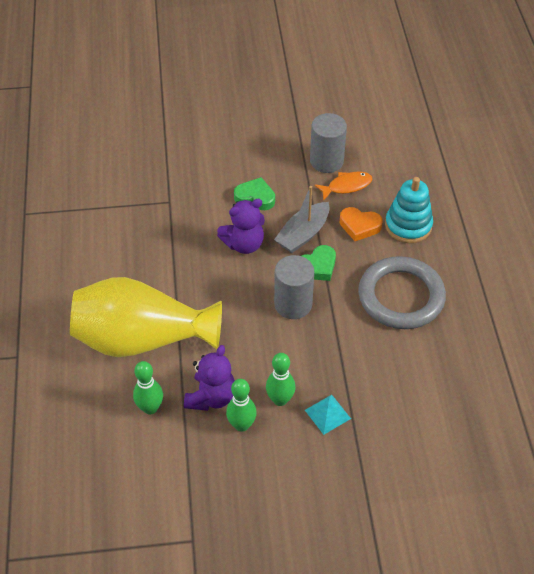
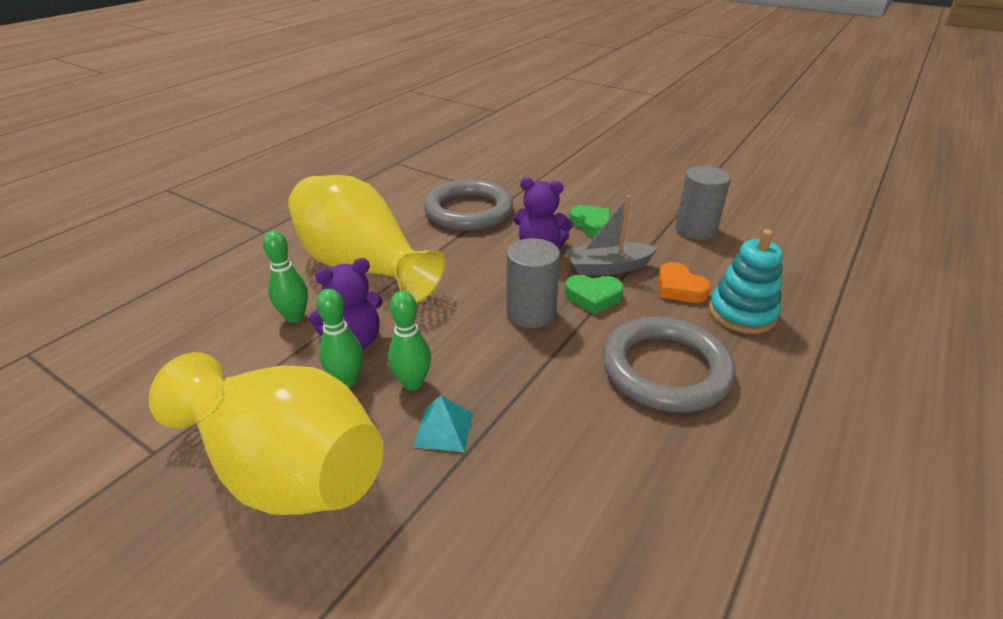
camera: 40 degrees right, 15 degrees down
(153, 236) = (468, 211): none -> grey ring
(274, 493) = (285, 468): none -> yellow vase
(346, 186) = (698, 254): orange fish -> none

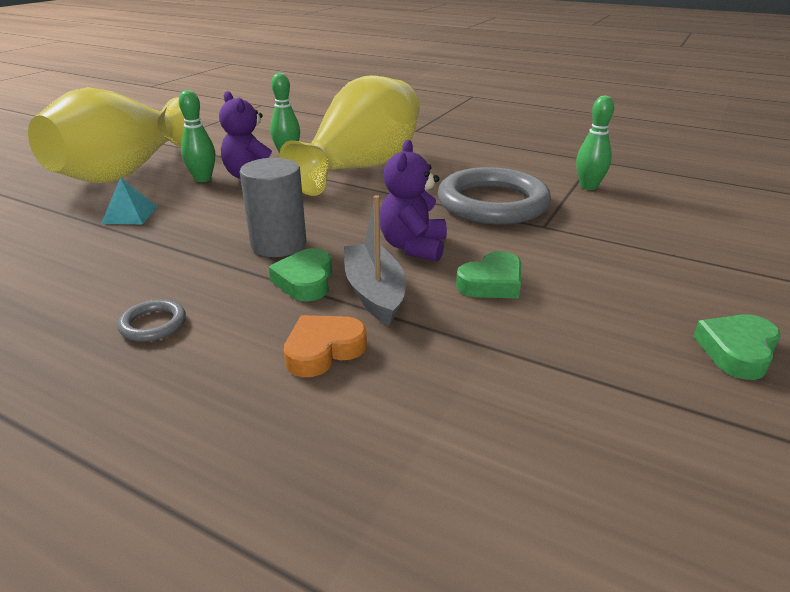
camera: 85 degrees right, 5 degrees down
(413, 383) = (190, 200): green bowling pin -> green bowling pin (588, 187)
(650, 173) = (737, 351): none -> green heart
(665, 369) = (153, 324): grey ring -> grey ring, size x0.41
(695, 229) = (518, 388): grey cylinder -> none
(742, 313) = (251, 407): turquoise stacking toy -> none

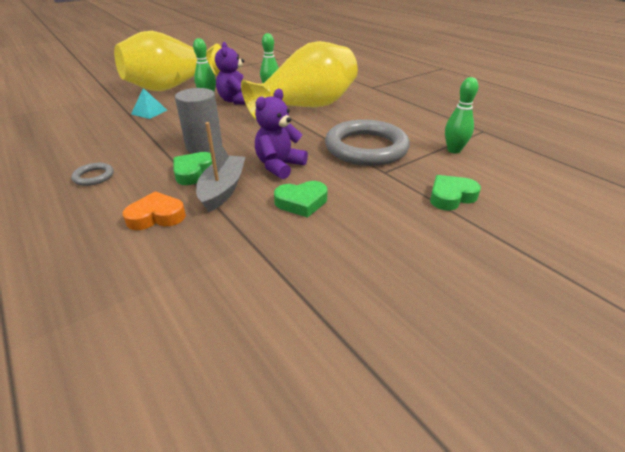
camera: 25 degrees right, 5 degrees up
(737, 351) = (424, 304): green heart -> green heart (451, 197)

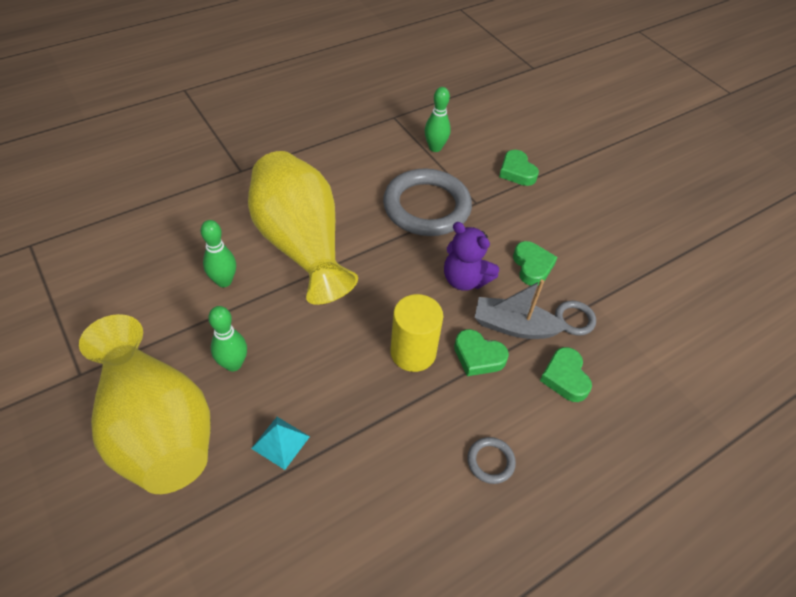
camera: 90 degrees left, 15 degrees up
(156, 216) = (565, 377): orange heart -> green heart
(204, 146) = (413, 352): grey cylinder -> yellow cylinder
(227, 227) = (574, 319): none -> grey ring
(236, 101) = (257, 325): purple teddy bear -> none

